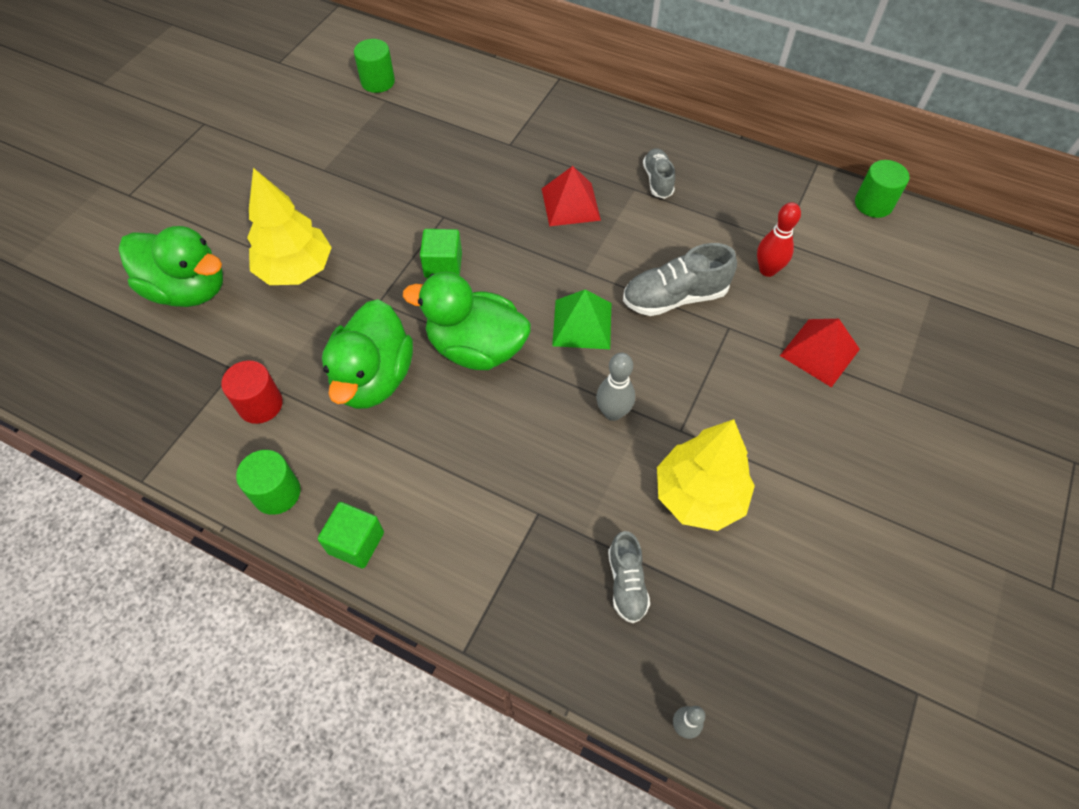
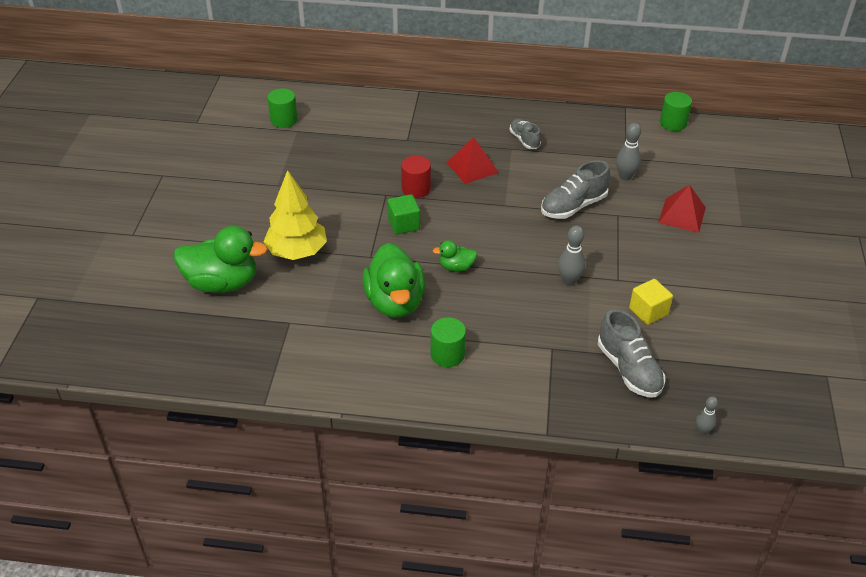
camera: 20 degrees left, 15 degrees down
(260, 404) = (323, 338): red cylinder -> red cylinder (416, 189)
(277, 493) = (368, 384): green cylinder -> green cylinder (447, 354)
(356, 543) = (440, 397): green cube -> none
(476, 348) = (456, 267): green duck -> green duck, size x0.48
(582, 324) = (520, 236): green pyramid -> none
(626, 583) = (629, 369): grey shoe -> grey shoe, size x1.61
(699, 495) = (648, 311): yellow tree -> yellow cube
(767, 270) = (625, 176): red bowling pin -> grey bowling pin

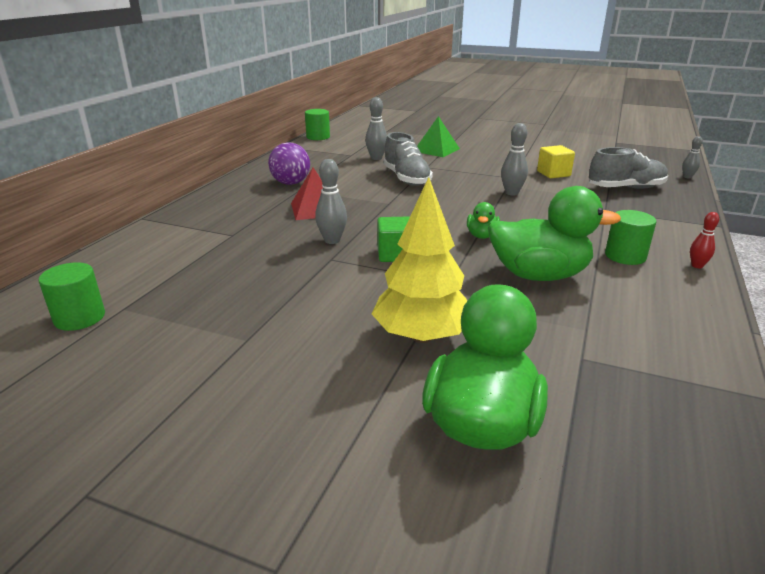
camera: 75 degrees left, 15 degrees down
(416, 189) = (332, 240): red cylinder -> grey bowling pin
(444, 399) = (697, 266): none -> red bowling pin
(524, 140) = (291, 183): grey shoe -> purple ball
(682, 215) = (436, 150): red pyramid -> green pyramid

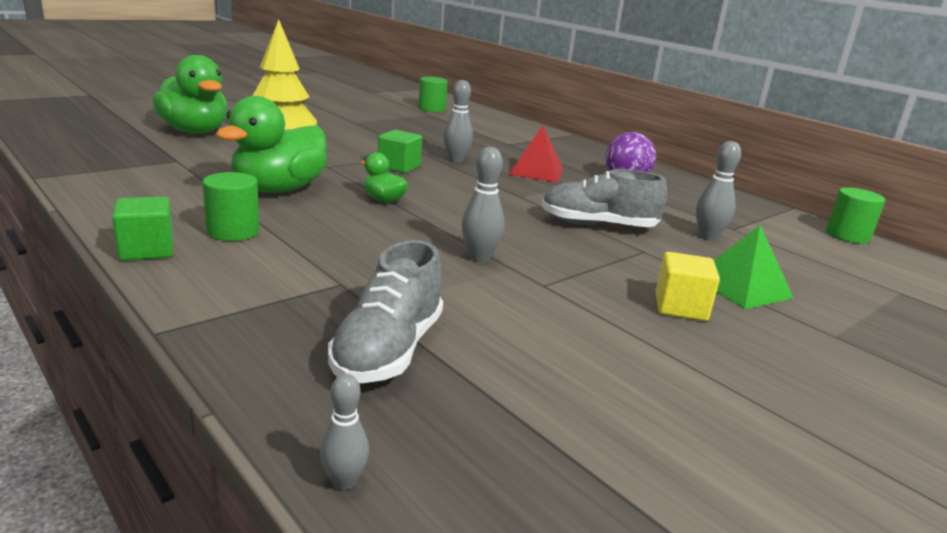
camera: 115 degrees right, 5 degrees down
(553, 174) = (530, 324): yellow cube -> yellow cube (680, 307)
(697, 266) = (147, 250): red bowling pin -> green cube

